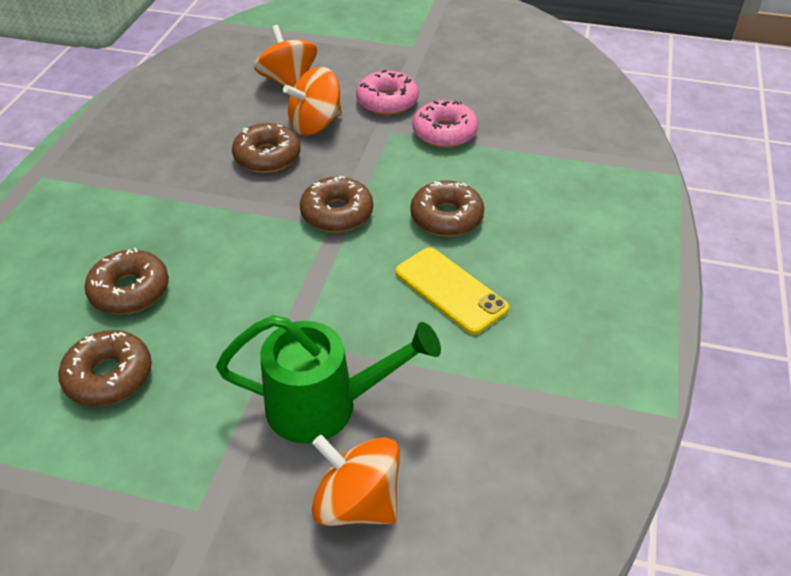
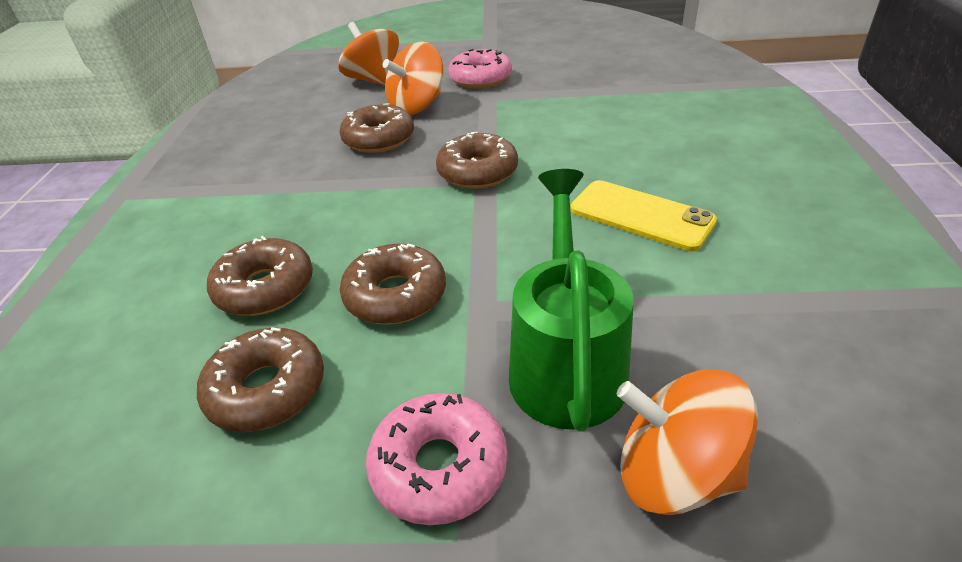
camera: 10 degrees left, 5 degrees down
(325, 406) = (566, 362): green watering can -> green watering can turned 75 degrees counterclockwise
(444, 132) = (551, 91): pink donut -> pink donut (439, 467)
(446, 217) = (595, 155): brown donut -> brown donut (395, 295)

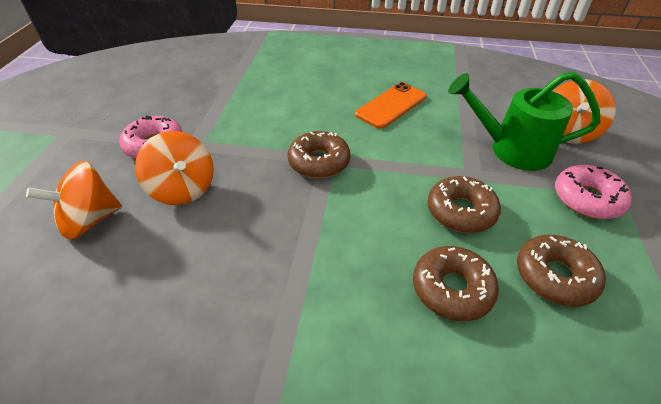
camera: 85 degrees left, 5 degrees up
(379, 139) = (234, 217): brown donut -> none
(641, 215) = (391, 105): yellow phone -> orange phone

